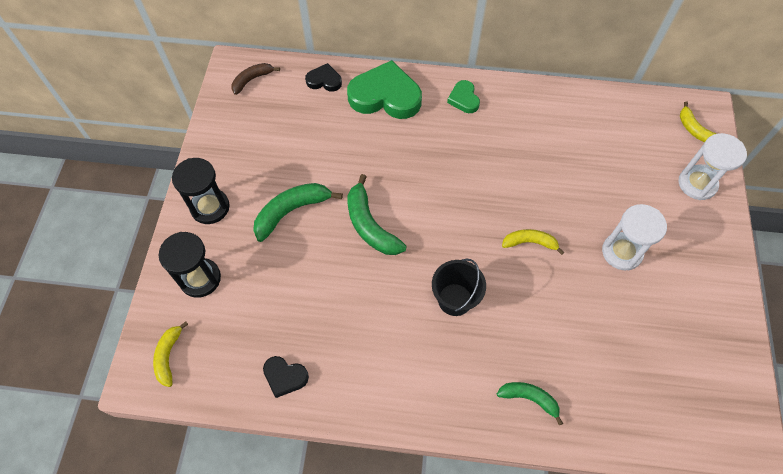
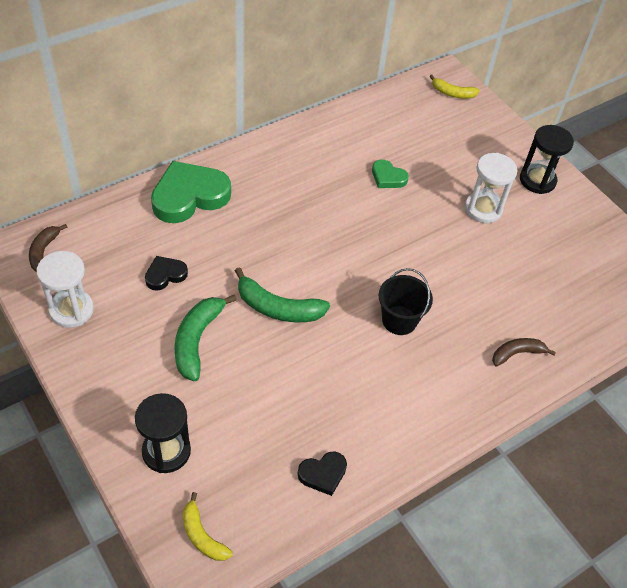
camera: 45 degrees left, 10 degrees down
(210, 207) = (114, 386): black hourglass -> black hourglass (537, 180)
(324, 80) = (118, 213): black heart -> black heart (165, 275)
(464, 99) = (260, 162): green heart -> green heart (388, 177)
(529, 242) = (414, 242): yellow banana -> none
(529, 398) = (517, 353): green banana -> brown banana
(697, 184) = (488, 131): white hourglass -> white hourglass (71, 310)

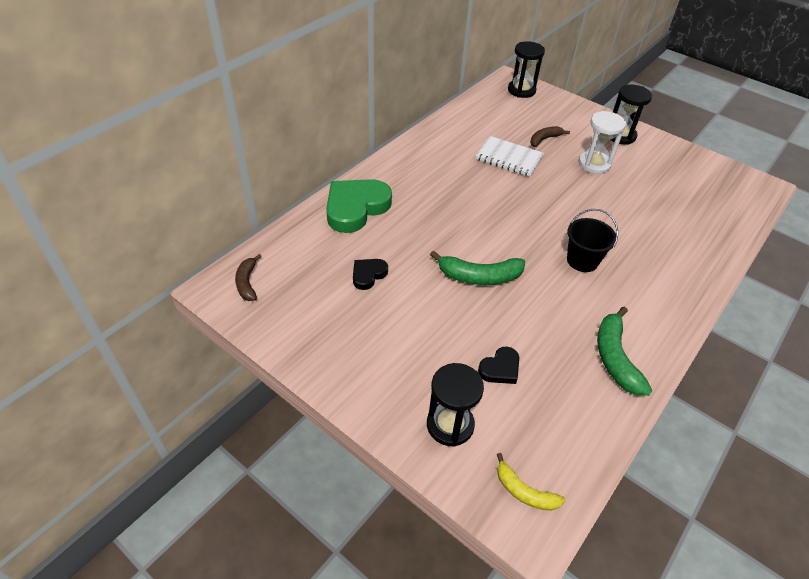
camera: 15 degrees left, 5 degrees down
(71, 310) = (298, 326): white hourglass -> none
(197, 340) = (425, 321): green banana -> green banana (615, 358)
(323, 474) = (596, 402): black heart -> black heart (500, 368)
(388, 177) = (509, 158): green heart -> white notebook
(452, 93) = (521, 90): yellow banana -> black hourglass
(517, 353) = (686, 262): brown banana -> brown banana (544, 139)

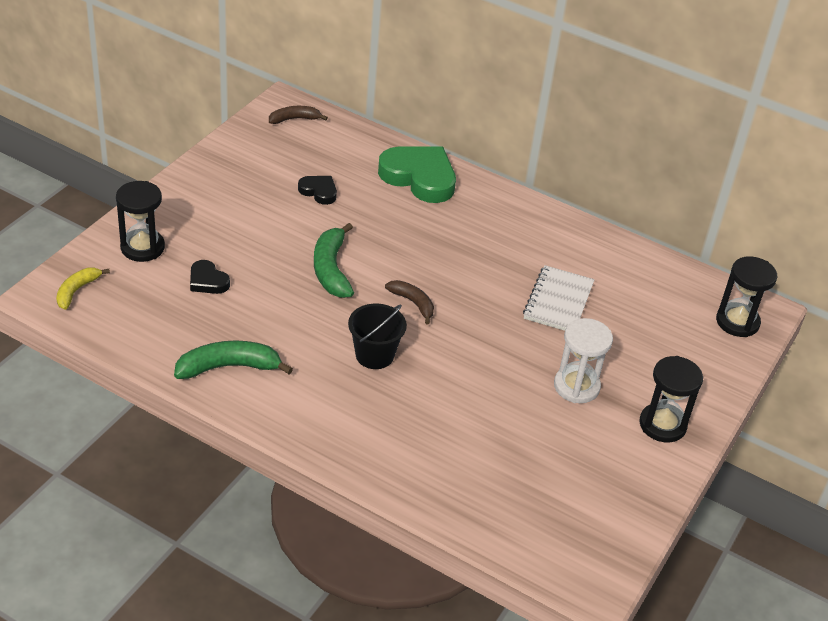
camera: 80 degrees right, 5 degrees down
(544, 139) = (616, 339): brown banana -> brown banana (413, 303)

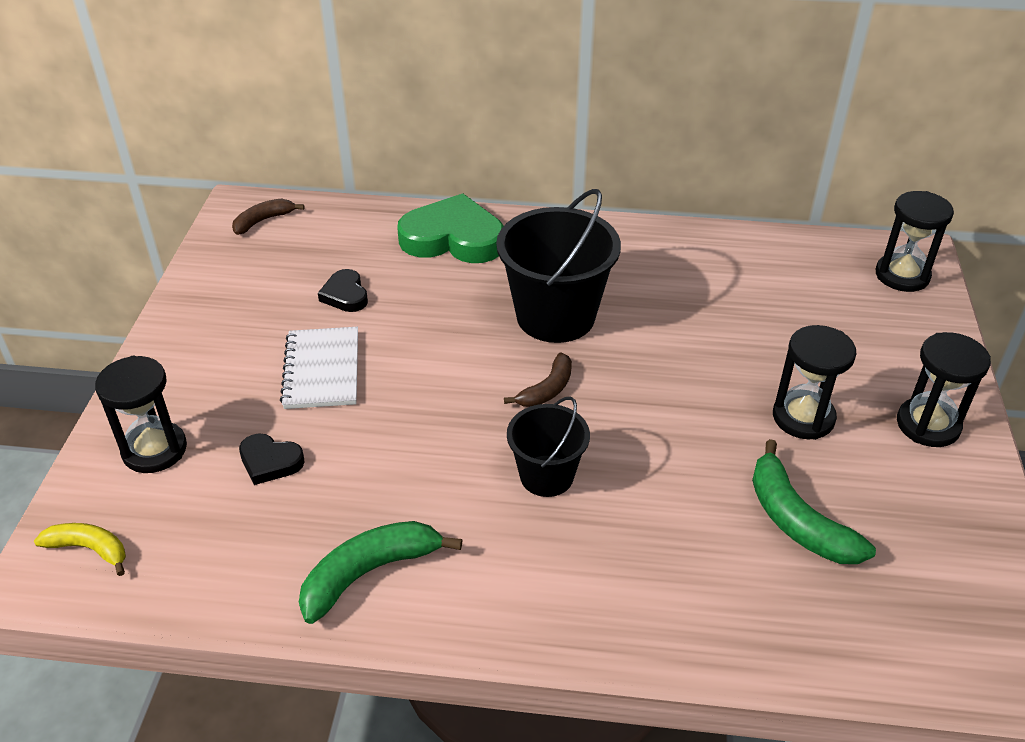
camera: 20 degrees left, 0 degrees up
(77, 291) = (89, 549): yellow banana -> yellow banana turned 105 degrees clockwise
(319, 191) = (345, 295): black heart -> black heart turned 120 degrees counterclockwise
(331, 269) = (421, 385): green banana -> green banana (797, 520)
(413, 303) = (547, 389): brown banana -> brown banana turned 105 degrees clockwise
(453, 257) = (555, 316): none -> black bucket
(558, 301) = (706, 323): white notebook -> white notebook (322, 370)
(576, 386) = (803, 417): white hourglass -> black hourglass

